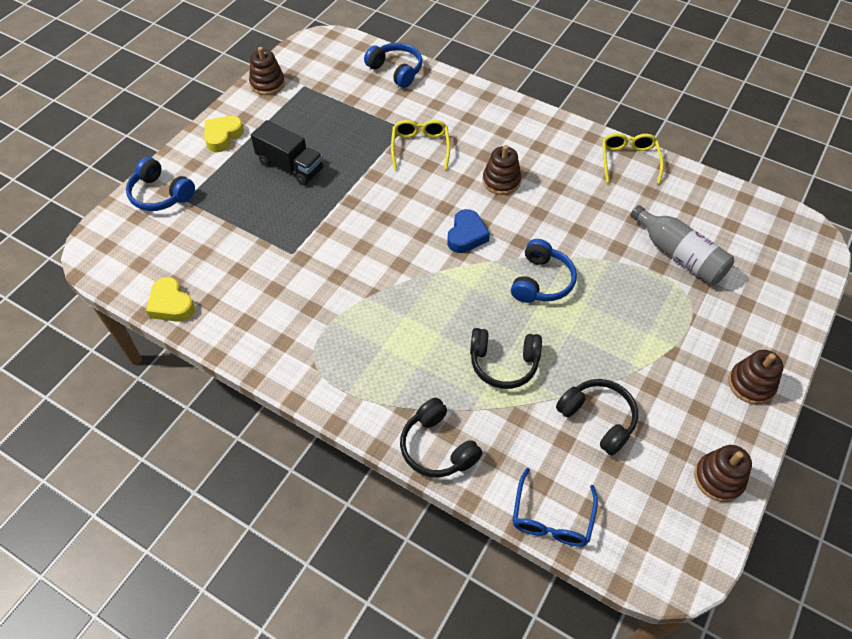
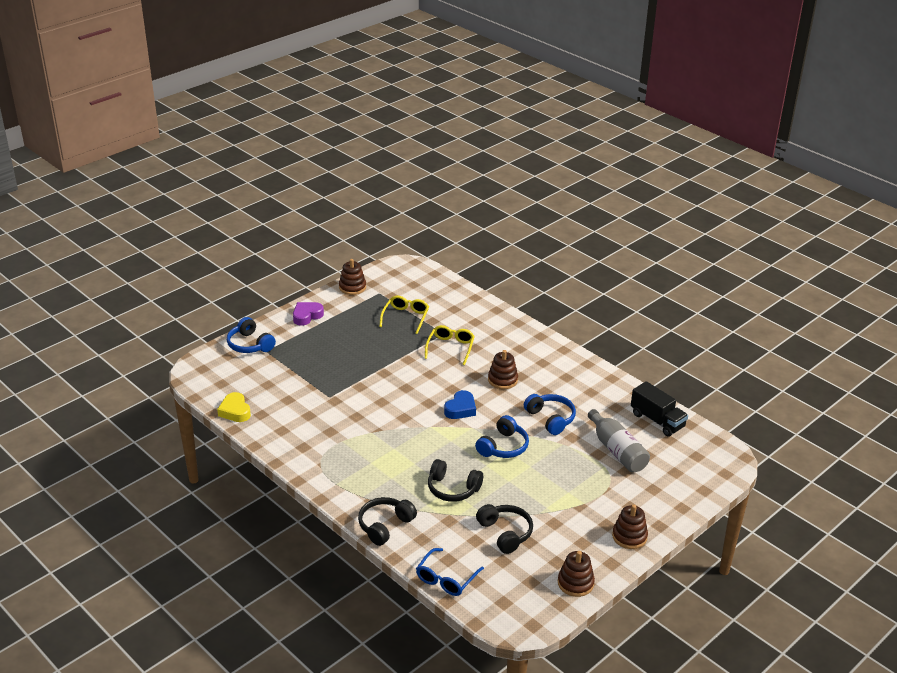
camera: 15 degrees right, 20 degrees down
(223, 136) = (307, 316): yellow heart -> purple heart
(290, 166) = (349, 343): black truck -> black truck (657, 420)
(396, 71) = (454, 294): blue headphones -> blue headphones (550, 419)
(437, 447) = (385, 525): black headphones -> black headphones turned 60 degrees clockwise
(628, 161) = (609, 384): yellow glasses -> yellow glasses (405, 317)

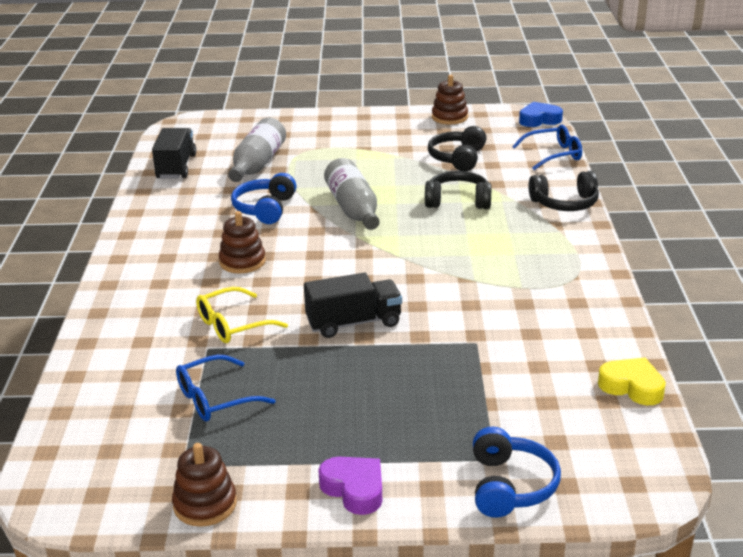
camera: 135 degrees left, 5 degrees down
(235, 411) = (632, 387): yellow heart -> yellow heart turned 75 degrees counterclockwise
(307, 316) = (354, 489): purple heart -> purple heart turned 135 degrees counterclockwise
(398, 377) = (353, 323): none -> black truck
(405, 317) = (215, 399): yellow glasses -> blue glasses
(452, 489) = (458, 201): black headphones -> black headphones turned 60 degrees counterclockwise
(460, 409) = (338, 257): blue heart -> blue heart (539, 120)
(503, 447) = (353, 209): blue headphones -> grey bottle
(629, 536) = (360, 121): brown stacking toy -> none

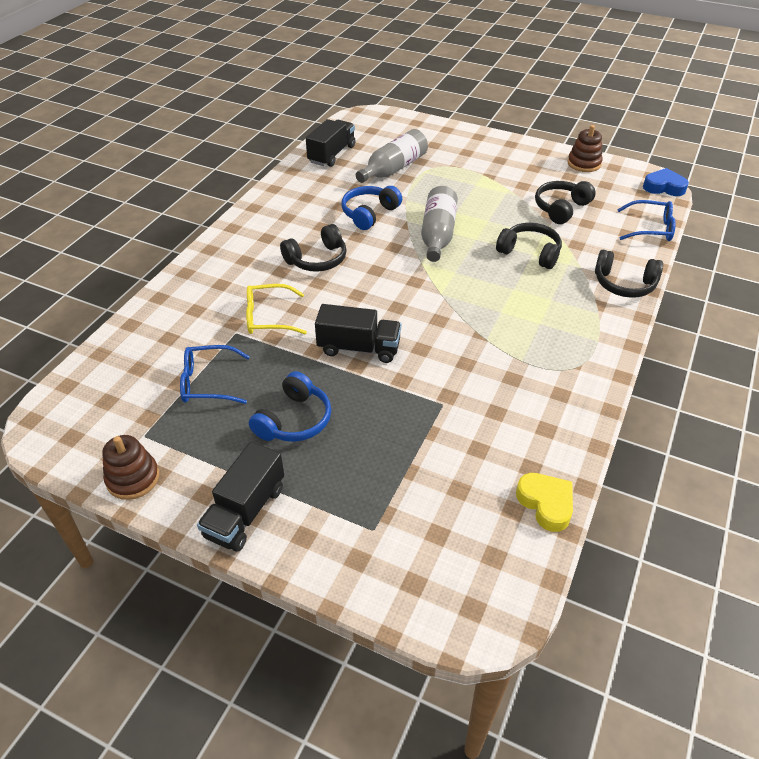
camera: 25 degrees right, 15 degrees up
(242, 262) = (317, 259): brown stacking toy -> black headphones
(354, 489) = (245, 511): purple heart -> black truck
(510, 486) = (367, 563): blue headphones -> blue headphones (294, 420)

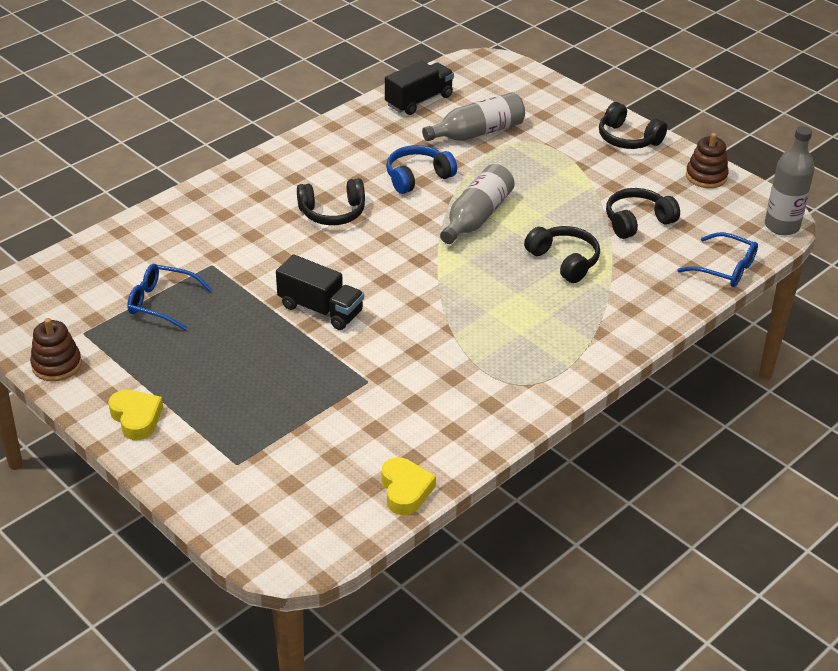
camera: 20 degrees right, 5 degrees down
(245, 511) = (136, 418): black truck -> yellow heart
(268, 317) = (250, 258): yellow glasses -> none
(294, 420) = (221, 356): blue headphones -> none
(624, 284) = (644, 319): black headphones -> black headphones (628, 139)
(663, 187) = (782, 226): blue heart -> grey bottle

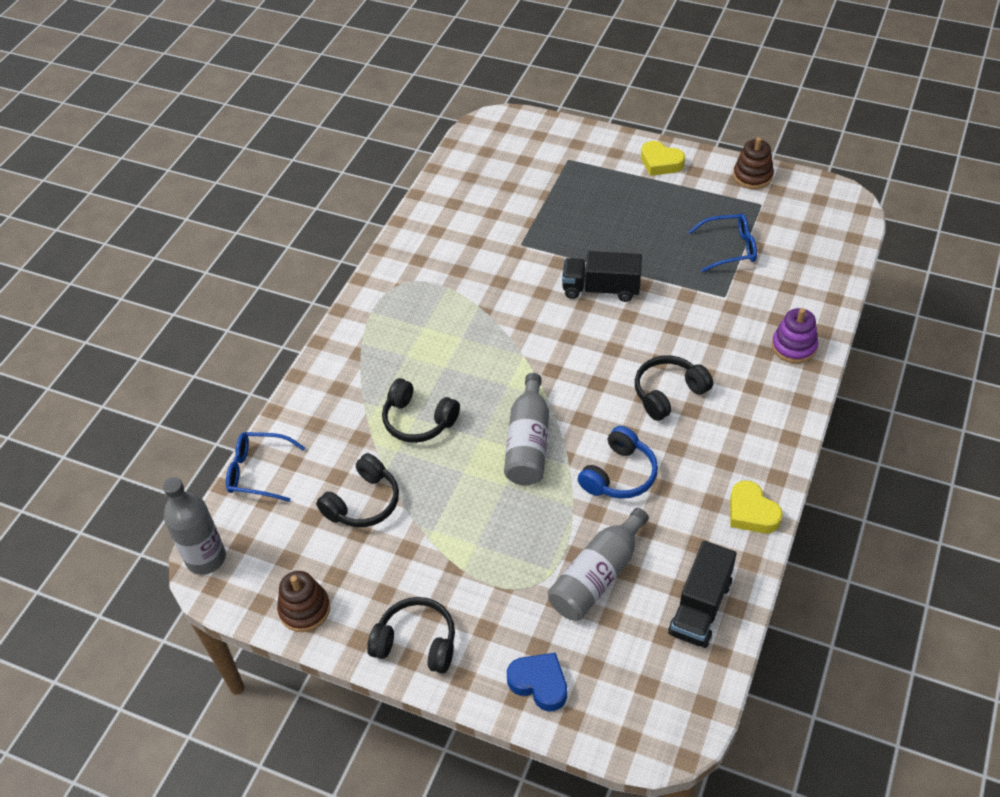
camera: 160 degrees right, 10 degrees up
(195, 210) = (794, 347): none -> purple stacking toy
(405, 490) = (446, 182): yellow heart -> yellow heart (751, 512)
(552, 100) = (539, 683): none -> blue heart

